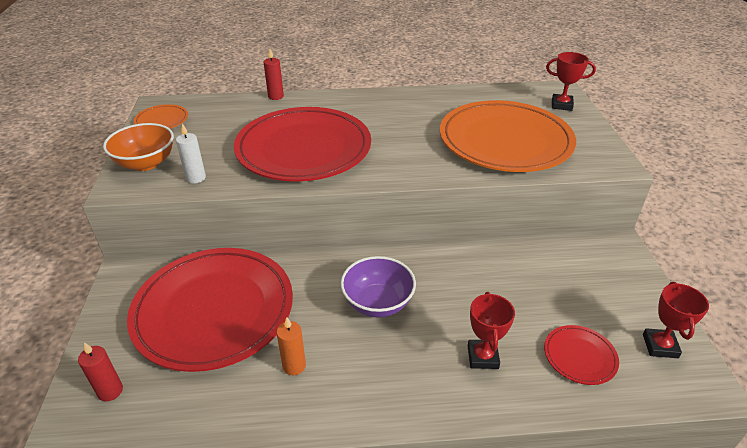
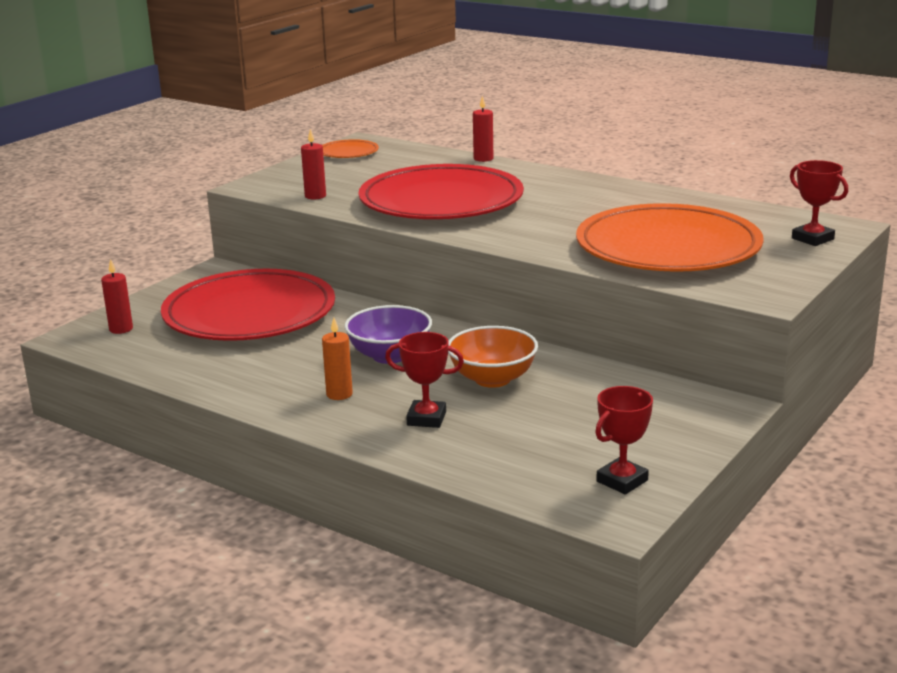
camera: 40 degrees right, 15 degrees down
(146, 163) = (291, 177): orange bowl -> orange bowl (492, 379)
(196, 178) = (315, 196): white candle -> red candle
(294, 366) = (262, 364): orange candle -> orange candle (339, 394)
(482, 357) = (426, 418): red trophy -> red trophy turned 60 degrees clockwise
(579, 356) = (521, 454): red plate -> none

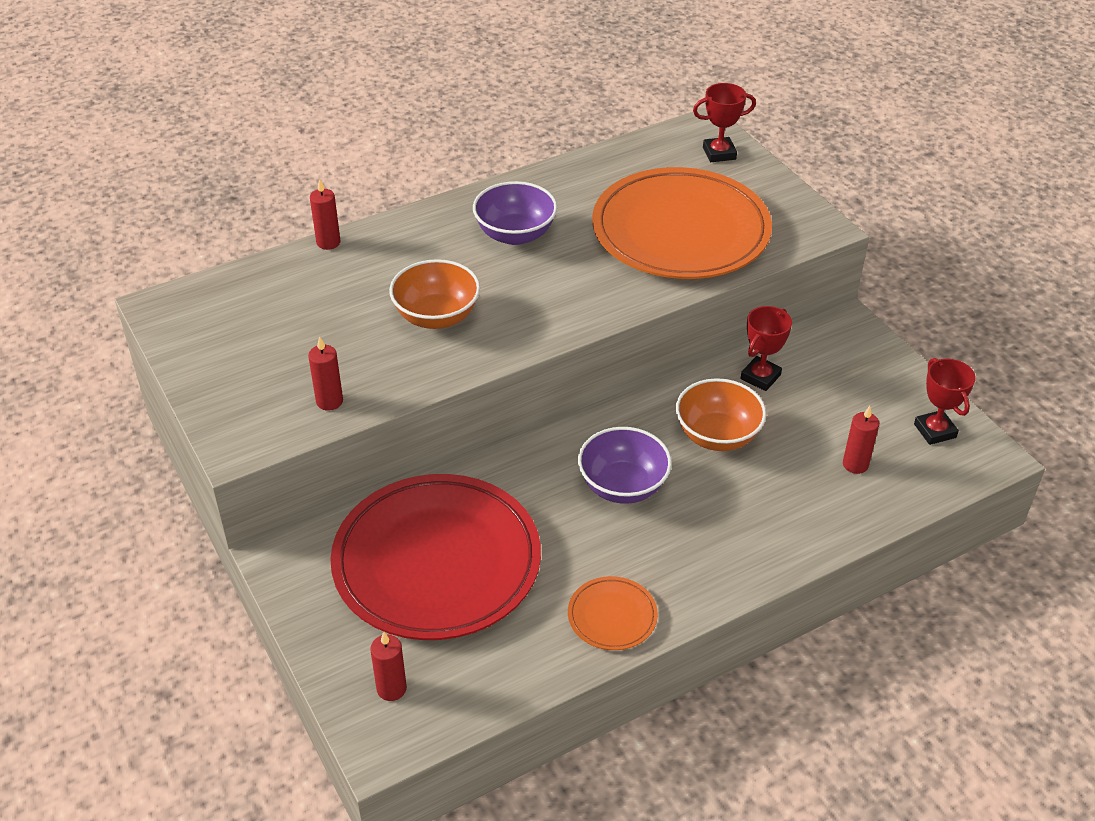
camera: 65 degrees left, 20 degrees up
(339, 394) = (684, 548): orange candle -> none
(348, 152) = (195, 330): orange plate -> orange plate (612, 616)
(426, 418) = (769, 505): red trophy -> red trophy (760, 377)
(441, 201) = (436, 316): red plate -> orange bowl
(523, 448) = (855, 464): none -> red candle
(573, 201) = (515, 234): none -> purple bowl

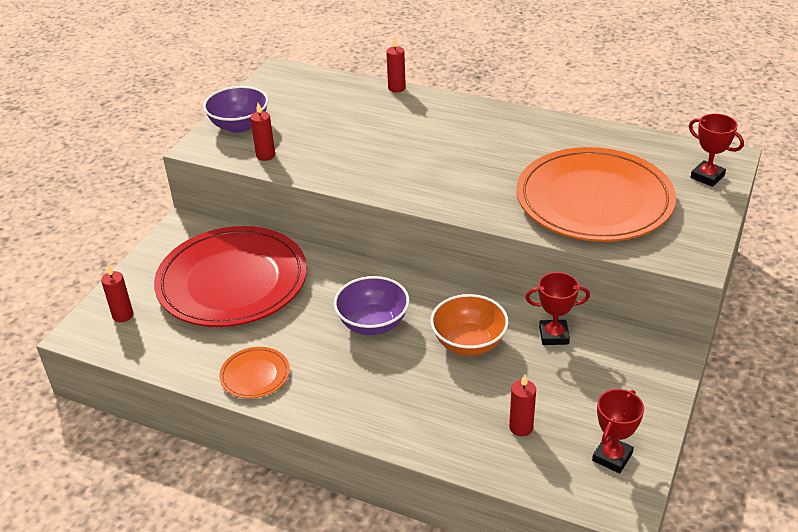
camera: 55 degrees right, 5 degrees down
(436, 316) = (380, 153): orange bowl -> none
(515, 234) = (494, 142): purple bowl -> purple bowl (239, 125)

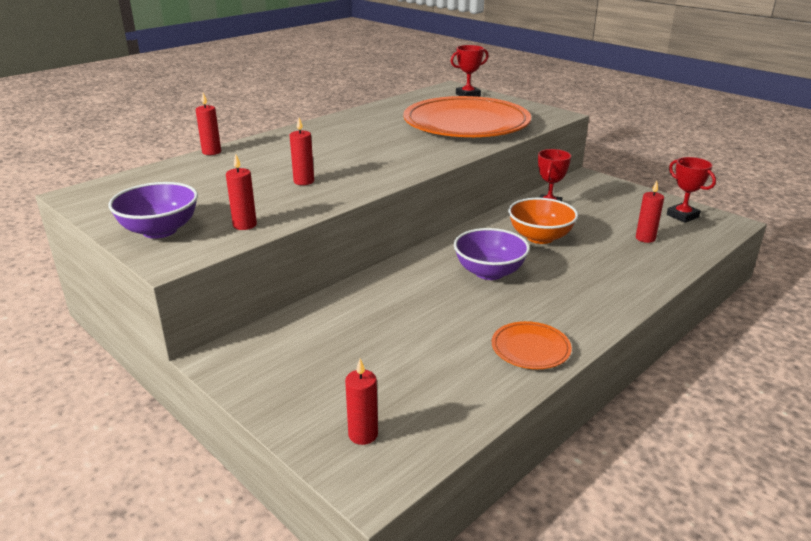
camera: 70 degrees left, 10 degrees down
(232, 282) = (364, 339): red plate -> none
(363, 153) = (304, 181): none -> red candle

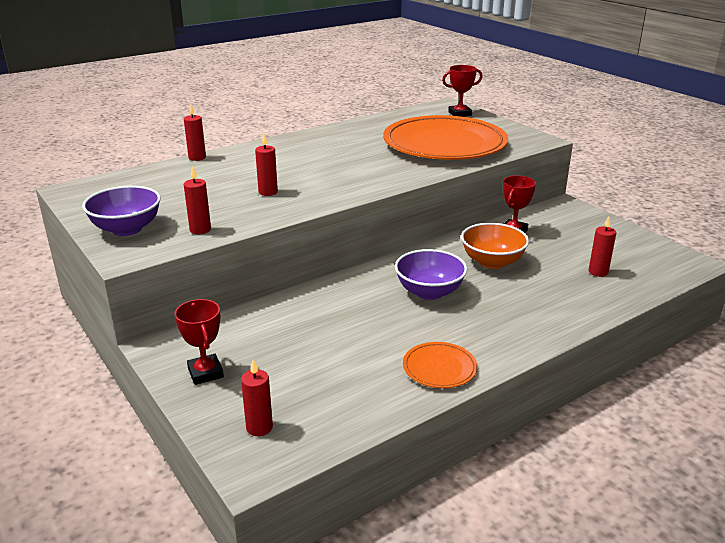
camera: 10 degrees right, 0 degrees up
(682, 216) = (647, 252): red trophy -> red trophy (205, 373)

